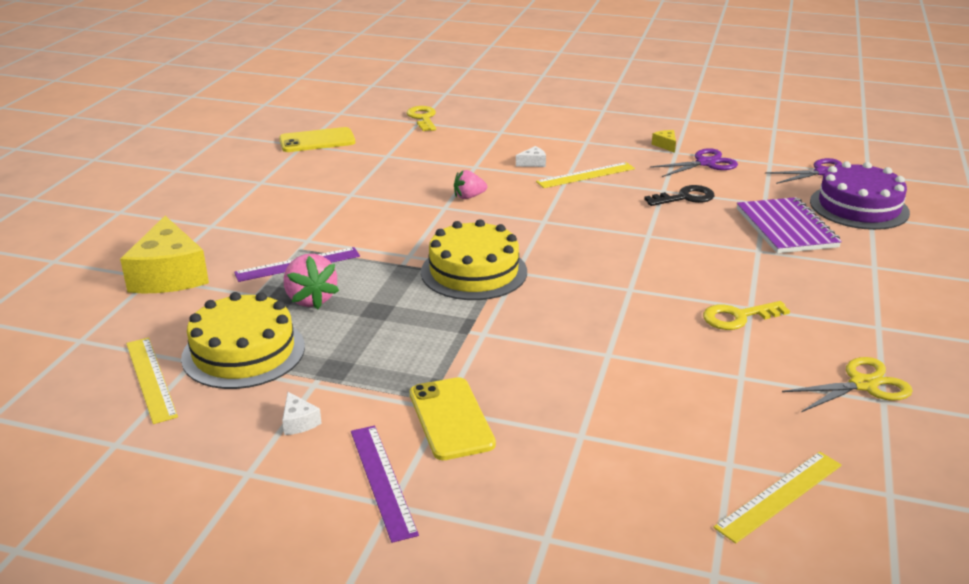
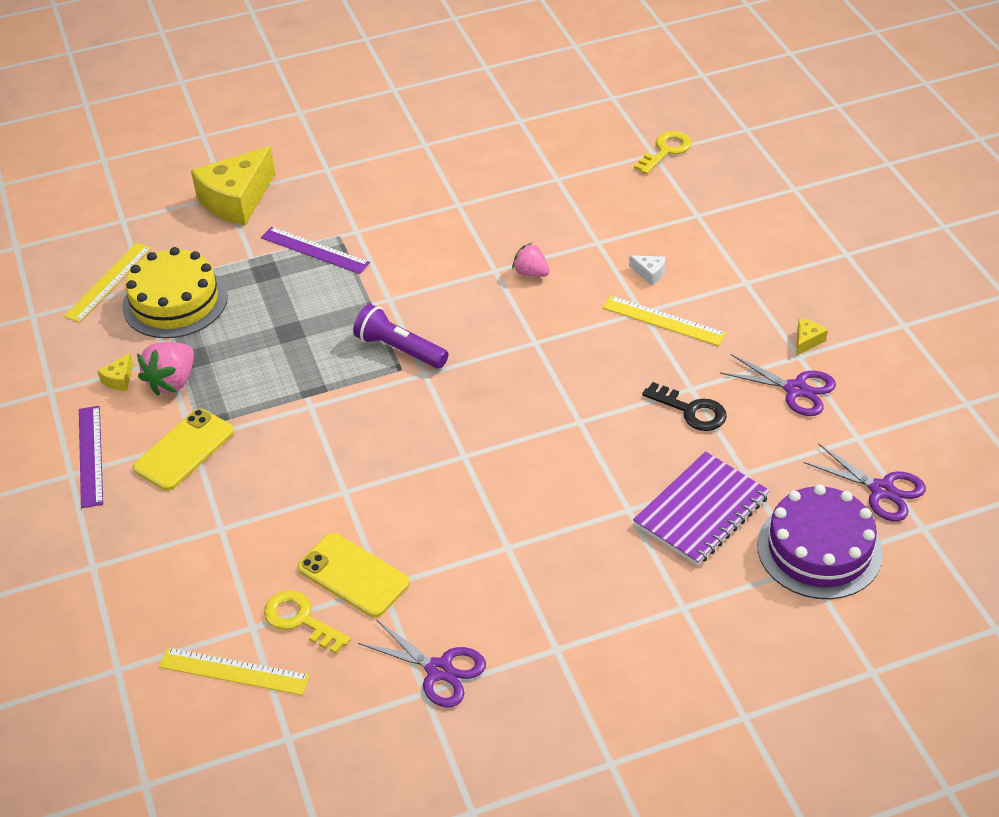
camera: 55 degrees right, 15 degrees up
(299, 422) = (119, 379): white cheese -> yellow cheese
(311, 299) = (272, 288): pink strawberry -> pink strawberry (172, 382)
(317, 141) = (537, 122): yellow phone -> yellow phone (353, 575)
(382, 480) = (90, 456): purple ruler -> purple ruler turned 45 degrees counterclockwise
(474, 272) = (399, 349): yellow cake -> purple flashlight
(738, 317) = (480, 545): yellow key -> yellow key (300, 619)
(863, 385) = (439, 670): yellow scissors -> purple scissors

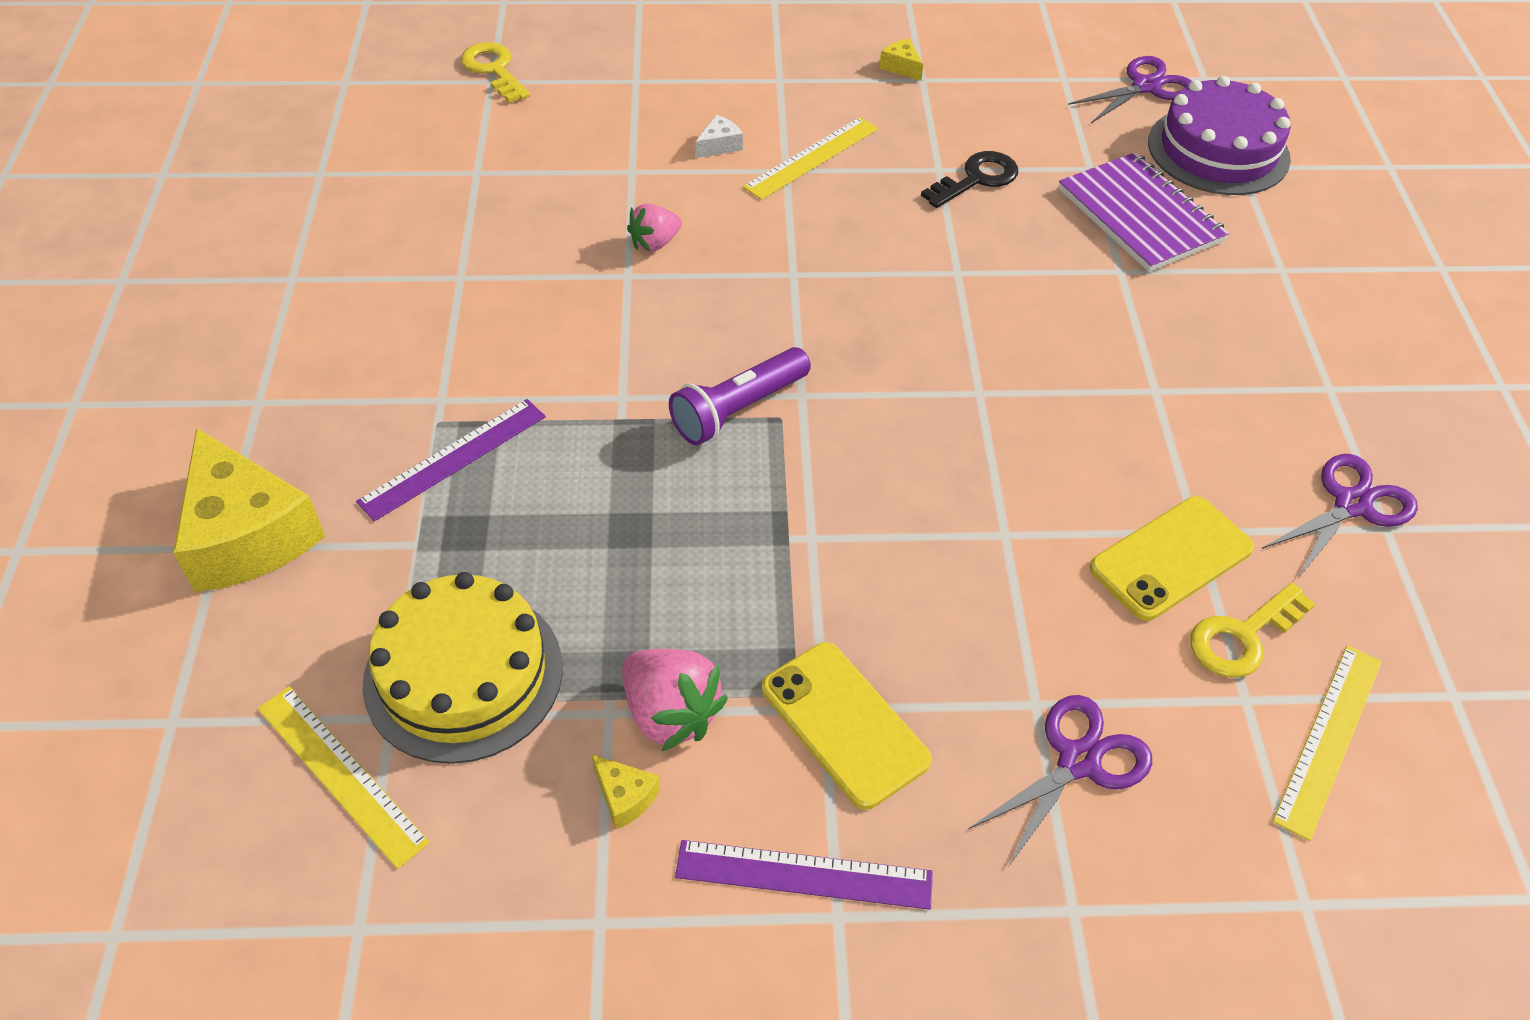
camera: 75 degrees left, 5 degrees up
(795, 390) = (975, 96): purple scissors -> purple scissors (1078, 761)

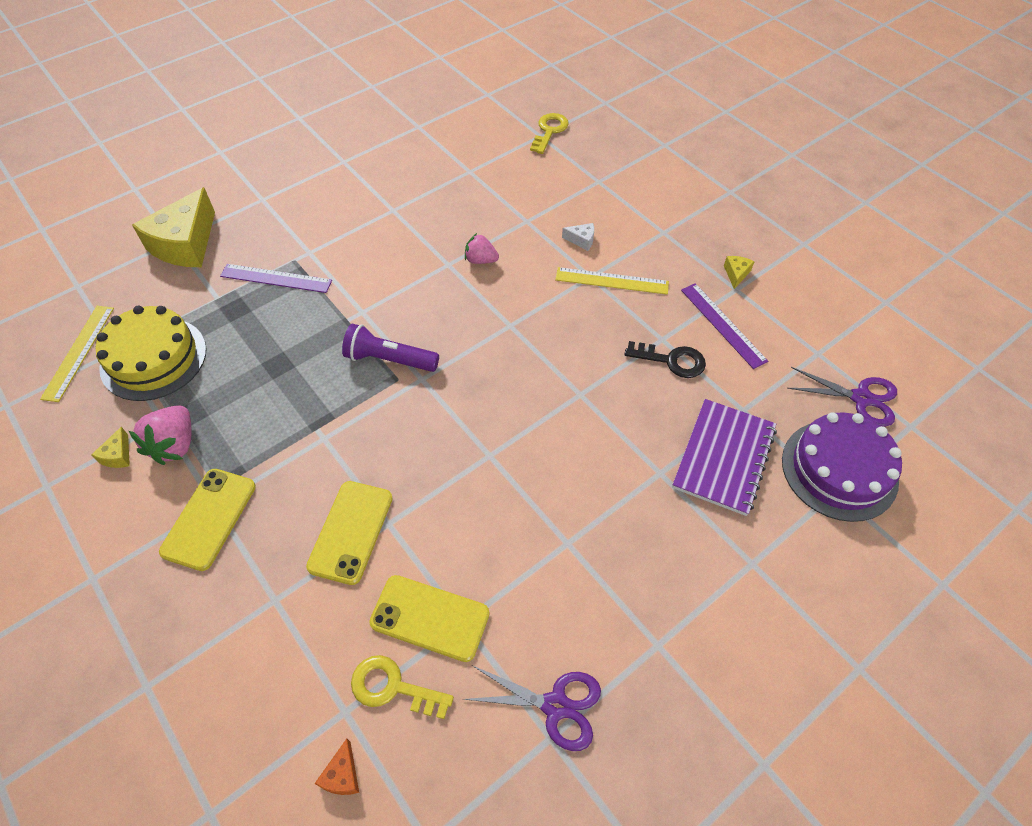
camera: 55 degrees right, 5 degrees up
(804, 875) = (109, 551): purple ruler -> purple ruler (723, 325)
(989, 577) = (351, 532): none -> yellow phone
(1078, 761) = (246, 641): purple scissors -> none
(1328, 739) = (342, 775): yellow ruler -> orange cheese

